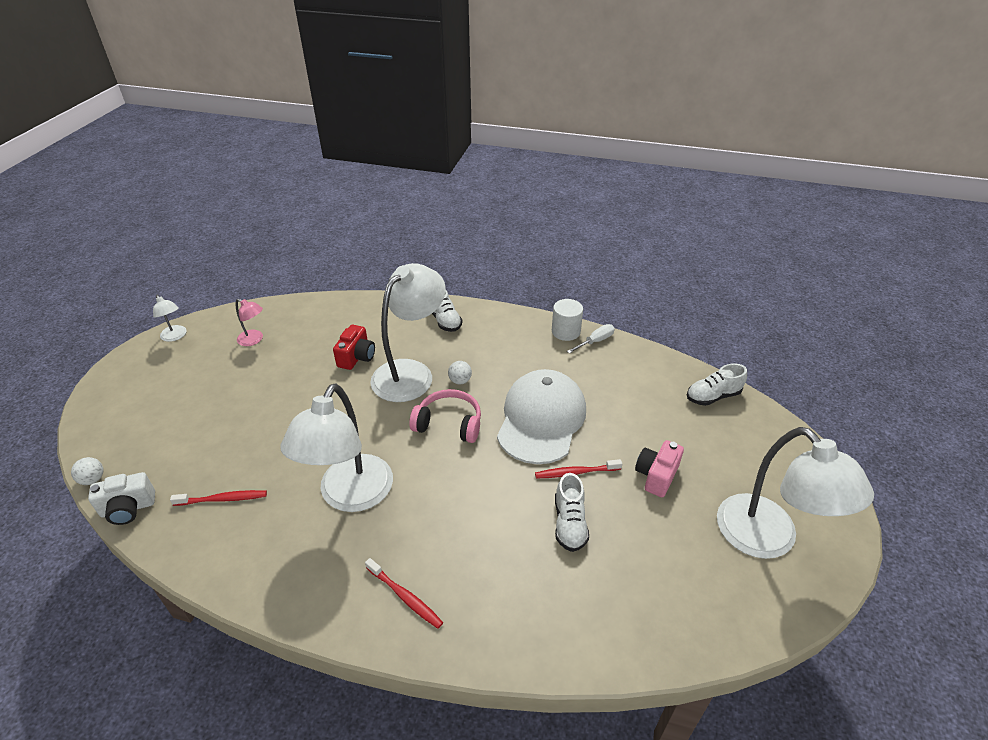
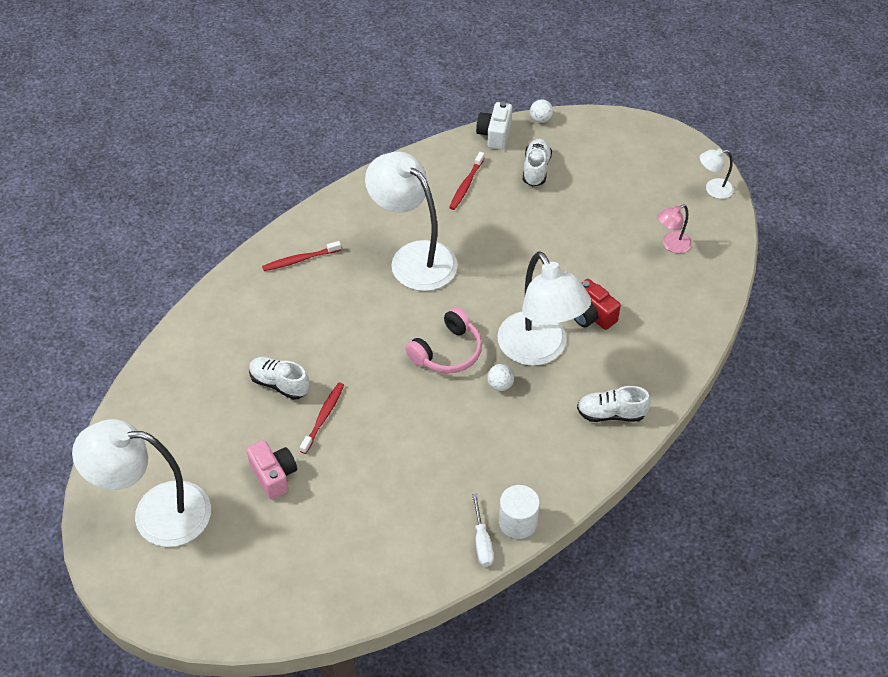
camera: 120 degrees right, 10 degrees up
(541, 419) = (402, 425): white cap -> none
(713, 396) = (324, 599): white shoe -> white shoe (536, 169)

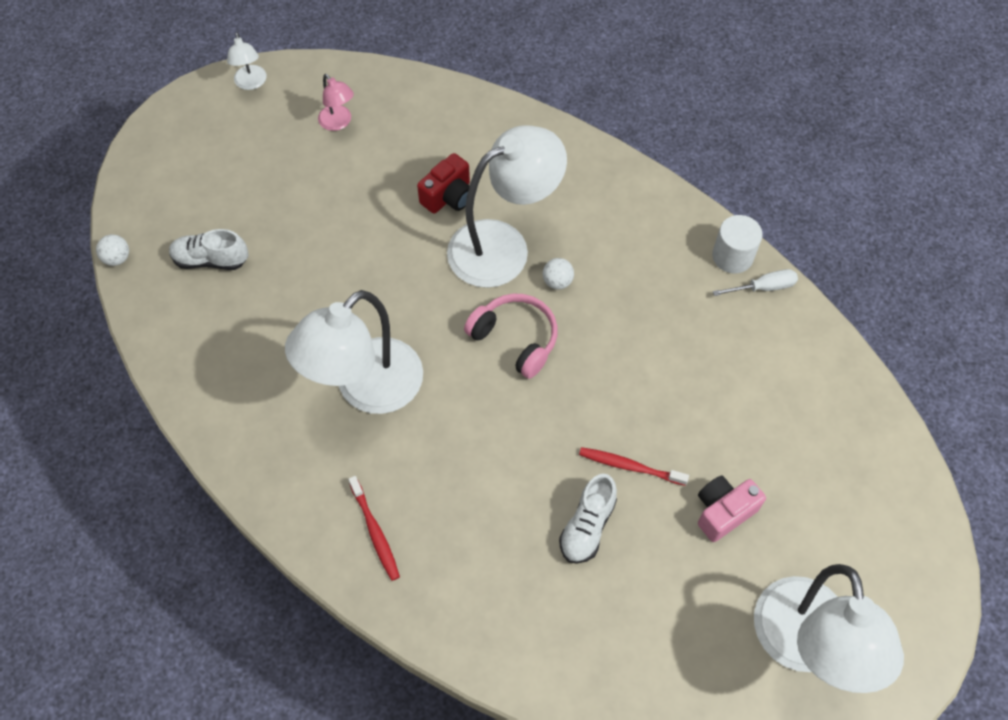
camera: 95 degrees left, 10 degrees up
(466, 185) = (236, 338): red toothbrush -> none
(495, 134) = (142, 310): white camera -> none
(611, 414) = (582, 177): white shoe -> none

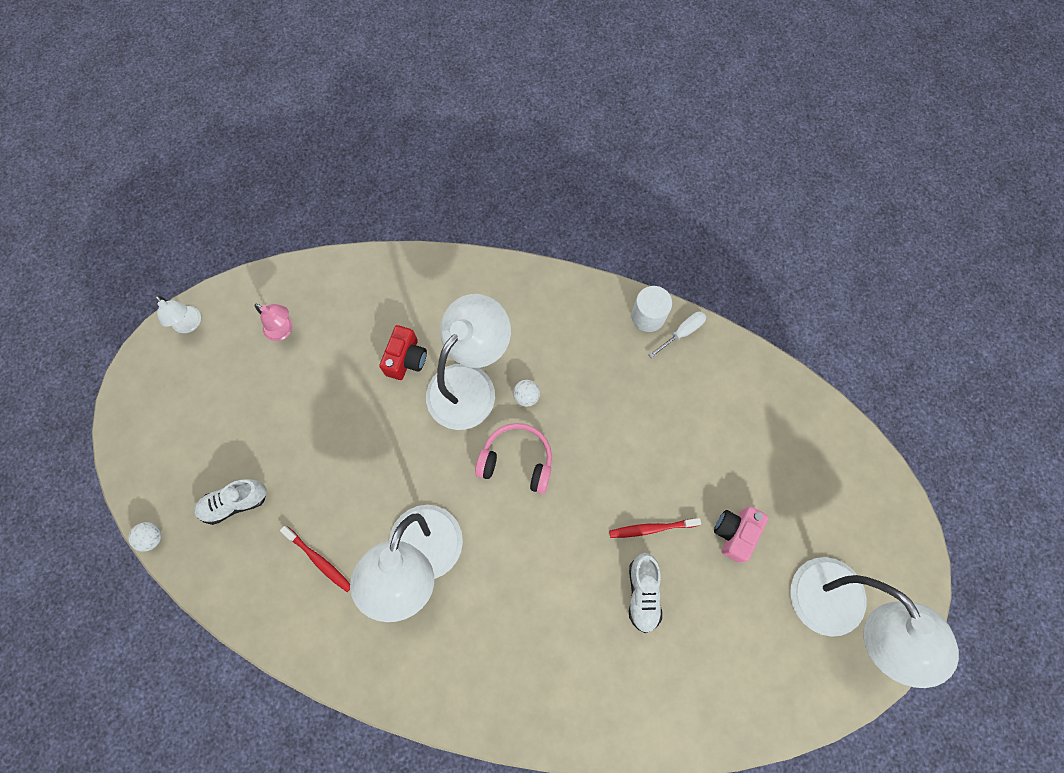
camera: 25 degrees left, 10 degrees up
(375, 532) = (485, 678): red toothbrush -> red toothbrush (319, 560)

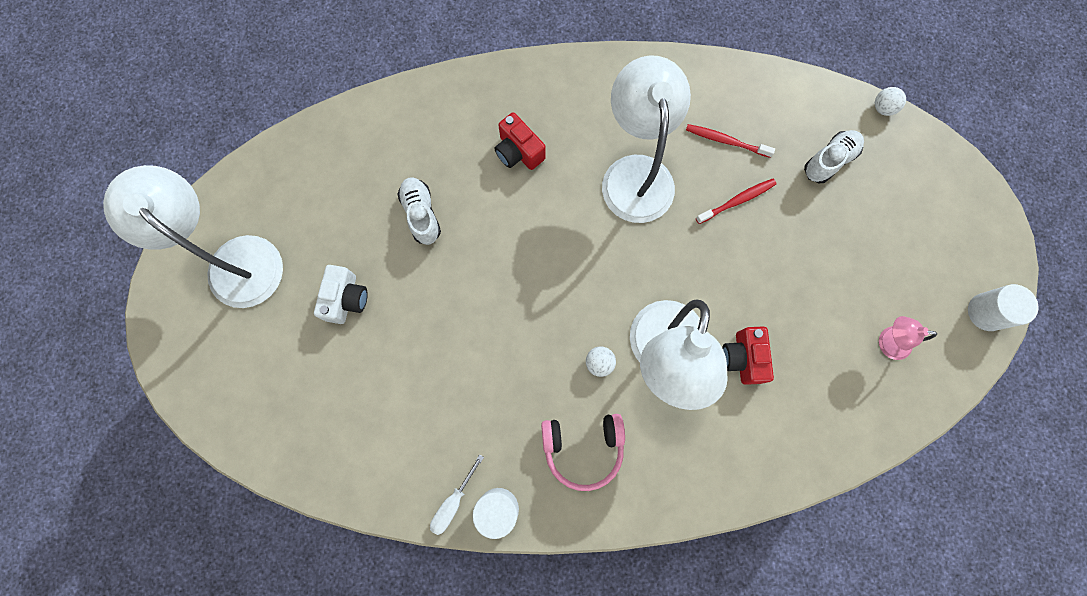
camera: 160 degrees right, 5 degrees up
(190, 324) = (986, 312): white lamp -> white cylinder
(517, 461) = (583, 292): pink headphones -> pink headphones (583, 447)
(525, 626) = (518, 152): none -> red camera
(651, 528) = (429, 275): red toothbrush -> red toothbrush (737, 201)
(735, 533) = (346, 299): pink camera -> white camera

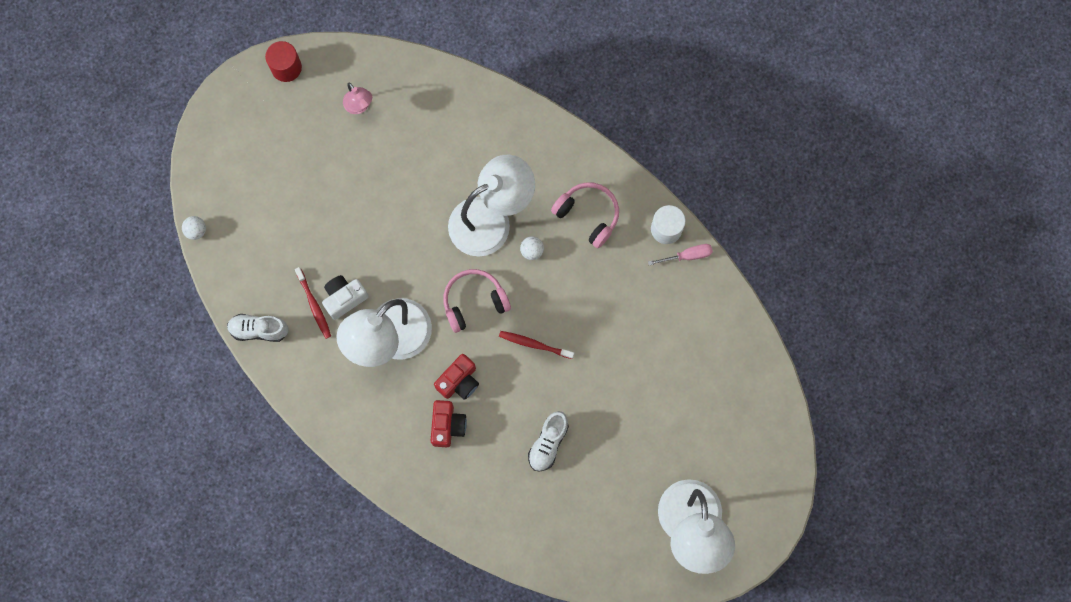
camera: 135 degrees left, 0 degrees up
(346, 299) = (643, 433): white camera -> white camera (344, 298)
(453, 502) = (687, 256): white screwdriver -> pink screwdriver
(601, 269) = (474, 302): none -> pink headphones
(737, 201) = (350, 263): red toothbrush -> red toothbrush (534, 344)
(742, 358) = (449, 175): red camera -> red camera (459, 381)
(829, 161) = (268, 232): white shoe -> white shoe (259, 330)
(986, 312) = (286, 67): white cylinder -> red cylinder

